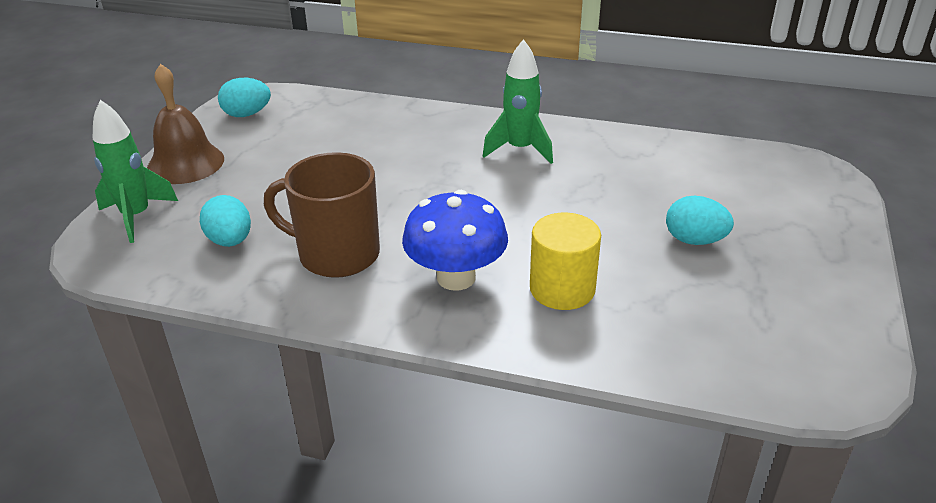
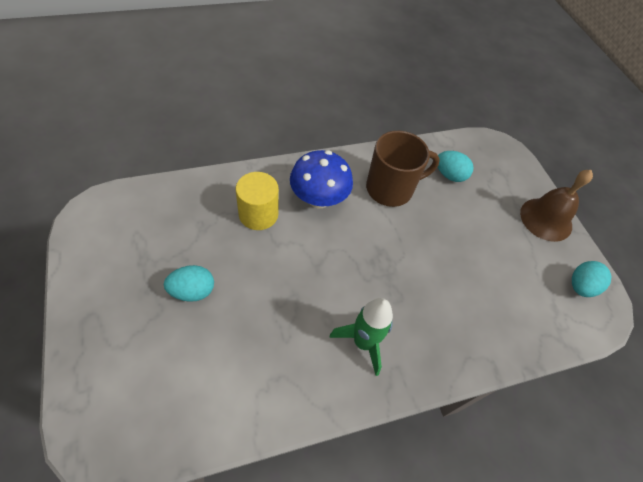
camera: 140 degrees right, 20 degrees up
(136, 216) = (511, 170): green rocket -> none

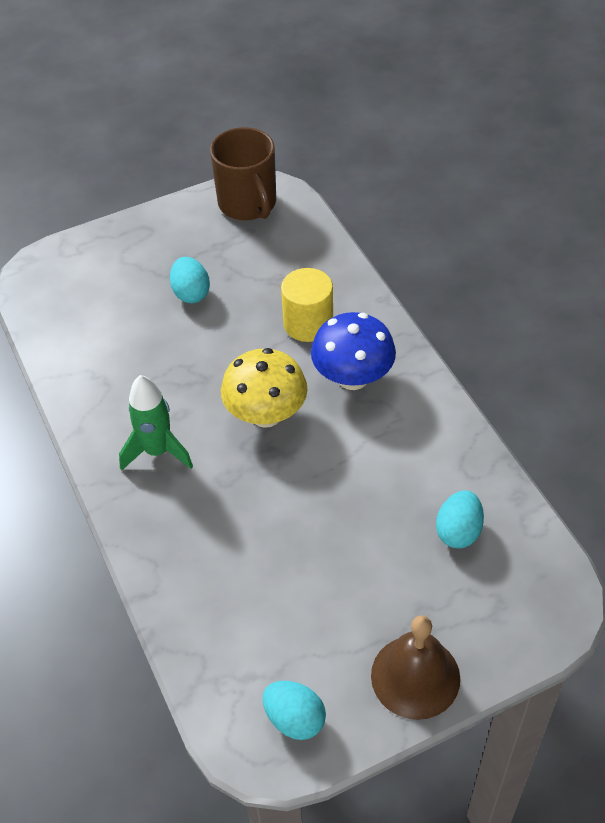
camera: 90 degrees right, 5 degrees down
(340, 258) = (266, 414): none -> yellow mushroom
(390, 189) = (400, 456): brown mug -> brown mug (248, 204)

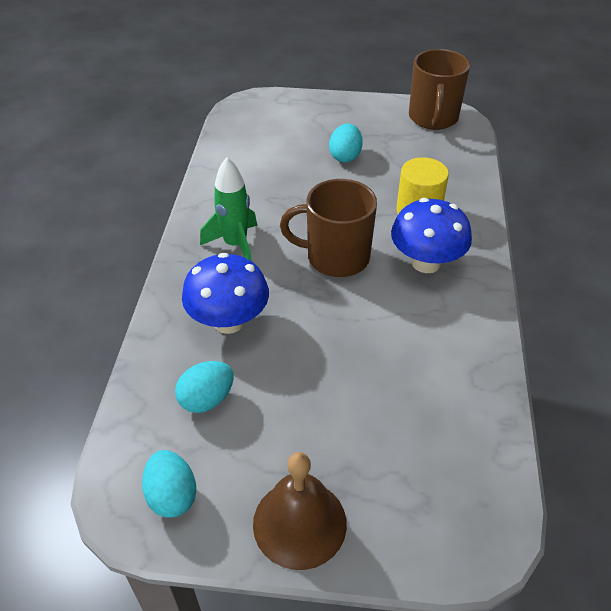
camera: 30 degrees right, 5 degrees down
(215, 534) = (229, 321): none -> blue mushroom
(266, 414) = (336, 257): yellow mushroom -> brown mug
(458, 531) = (430, 423): turquoise egg -> turquoise egg (207, 399)

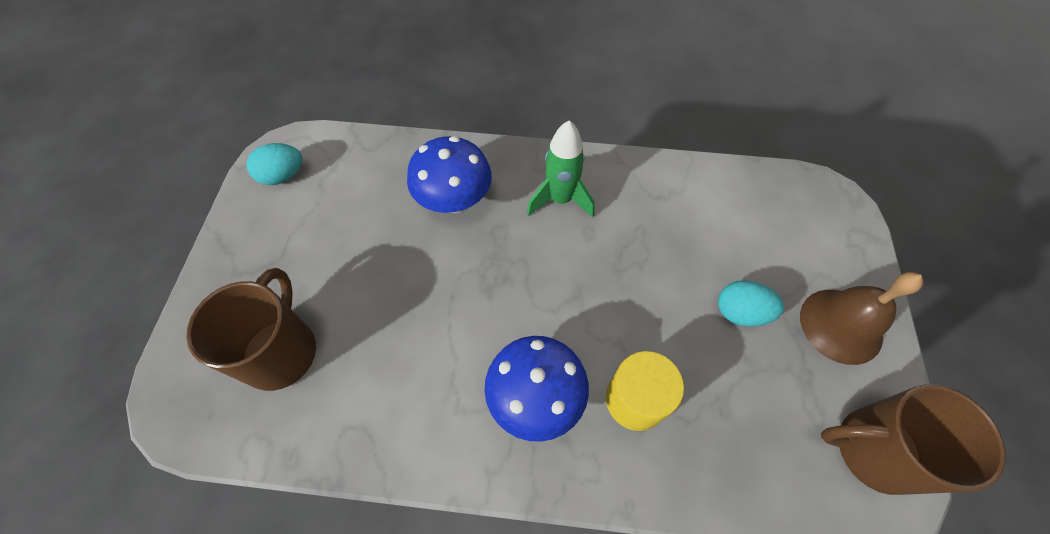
camera: 90 degrees right, 15 degrees up
(207, 399) = (367, 190): turquoise egg -> none
(299, 523) = (236, 260): brown bell -> brown bell (841, 325)
(336, 257) = (543, 295): brown mug -> brown mug (280, 351)

